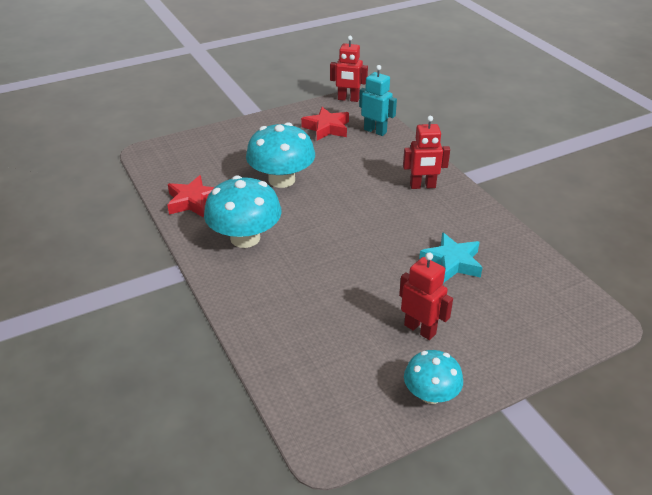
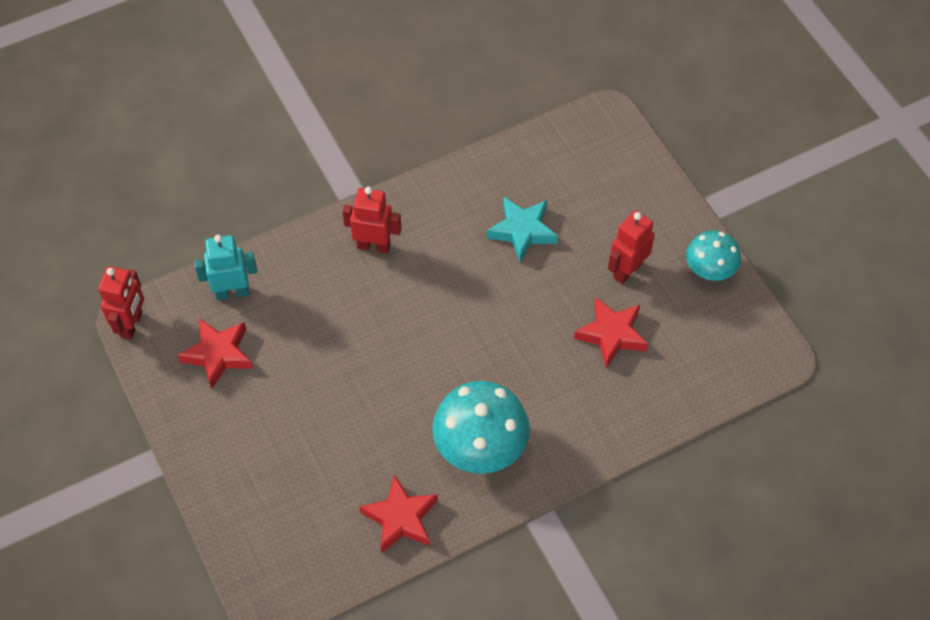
camera: 90 degrees left, 20 degrees up
(281, 180) = (352, 410): turquoise mushroom -> none
(348, 316) = (612, 334): none -> red star
(375, 131) = (232, 292): turquoise robot -> turquoise robot turned 45 degrees clockwise
(422, 186) = (374, 246): red robot -> red robot turned 75 degrees counterclockwise

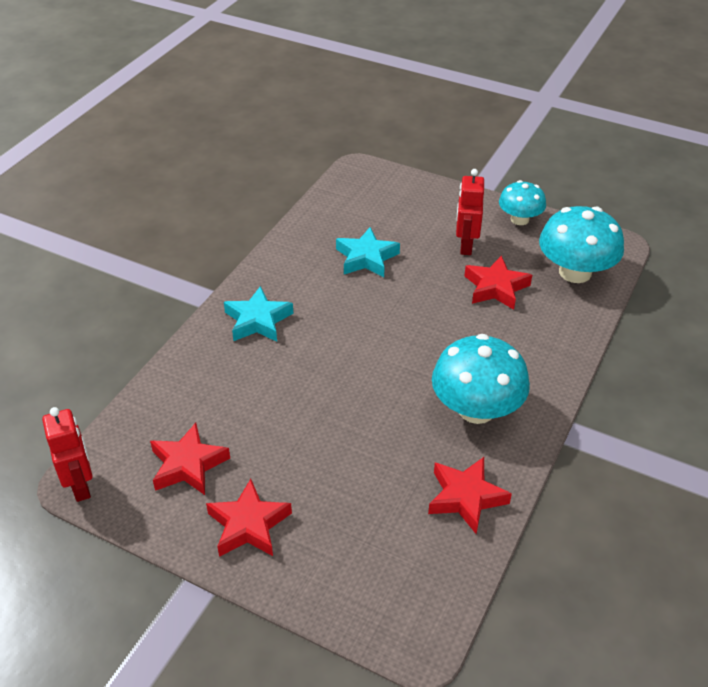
camera: 35 degrees left, 15 degrees down
(224, 435) = (249, 525): none -> red star
(232, 292) = (160, 412): turquoise robot -> none
(374, 246) = (258, 320): red robot -> turquoise star
(704, 362) = (575, 272): none -> turquoise mushroom

